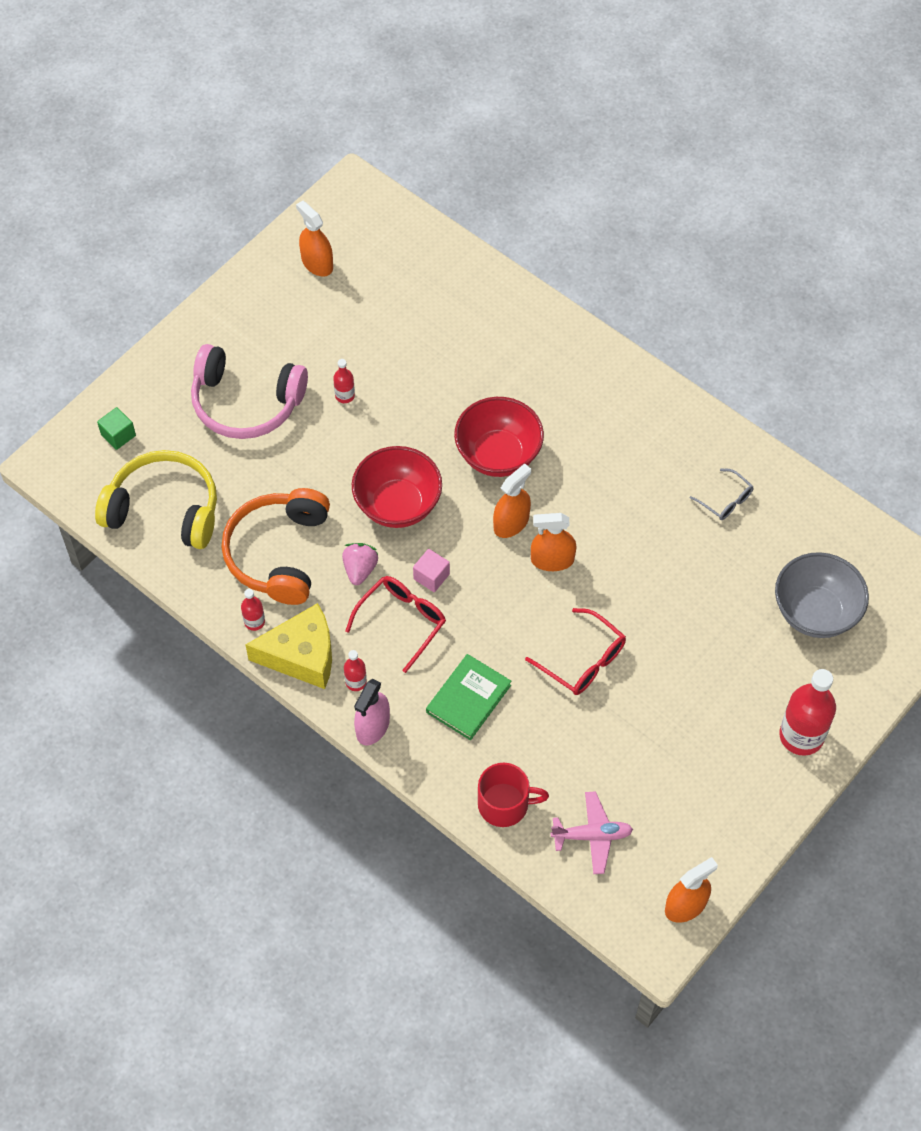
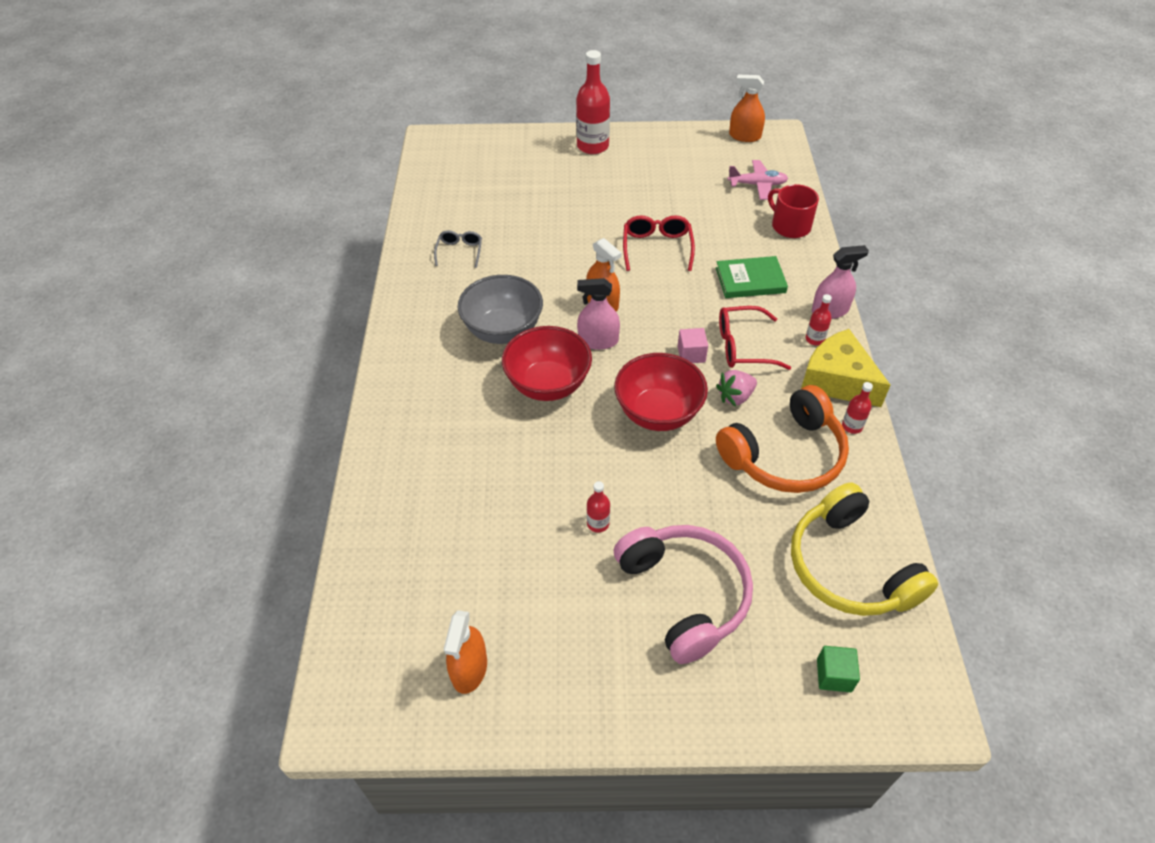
camera: 130 degrees left, 10 degrees down
(511, 523) = (598, 341): orange spray bottle -> pink spray bottle
(592, 836) = (757, 185): pink plane -> pink plane turned 135 degrees clockwise
(815, 612) = (503, 177): grey bowl -> grey bowl (503, 330)

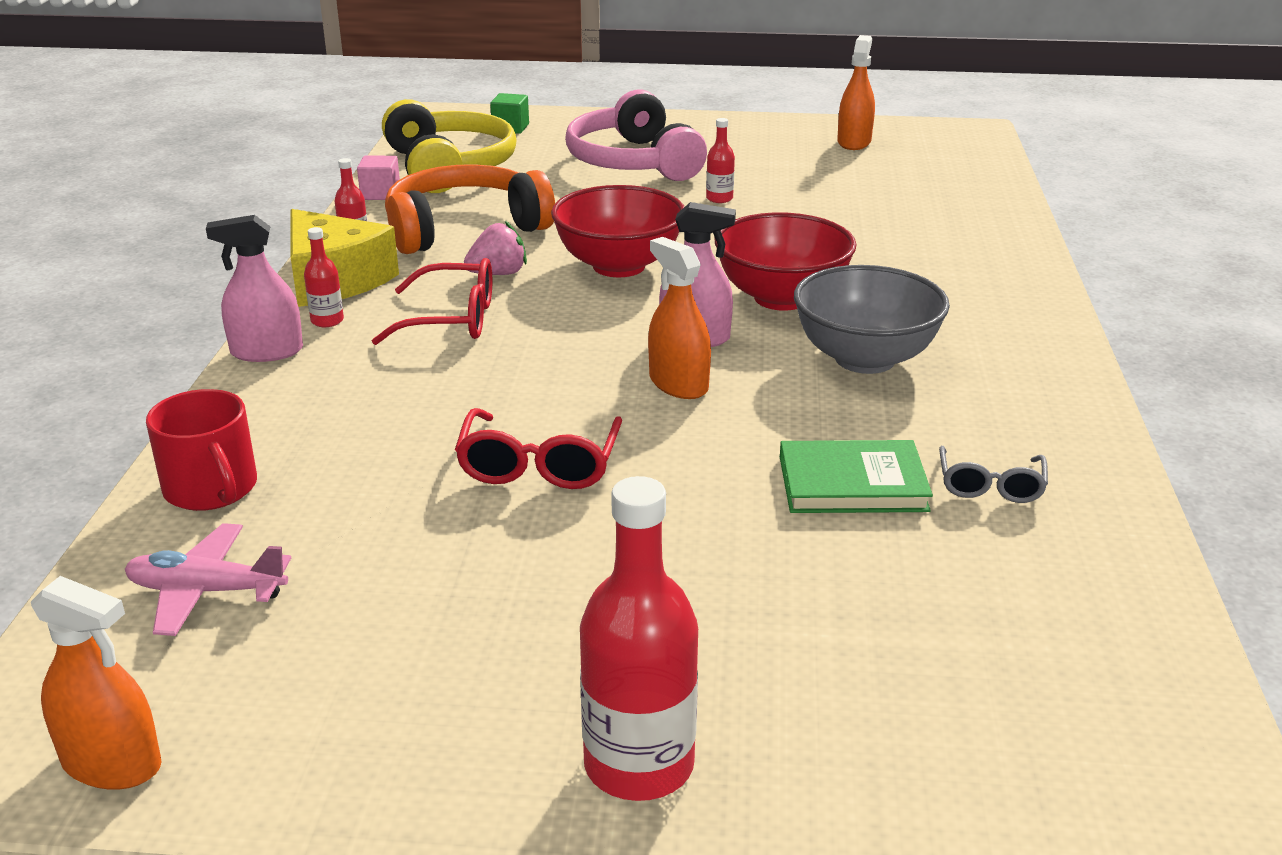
camera: 175 degrees left, 20 degrees down
(691, 354) = (542, 316): pink cube -> pink cube (380, 194)
(750, 280) = (376, 400): green book -> green book (852, 483)

